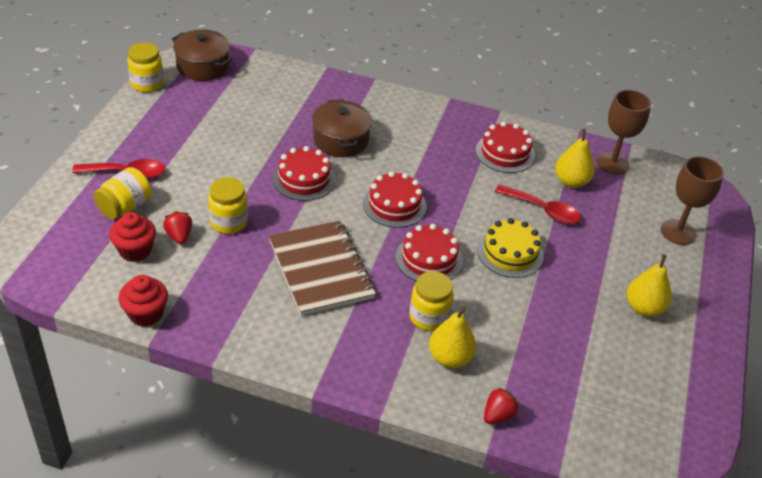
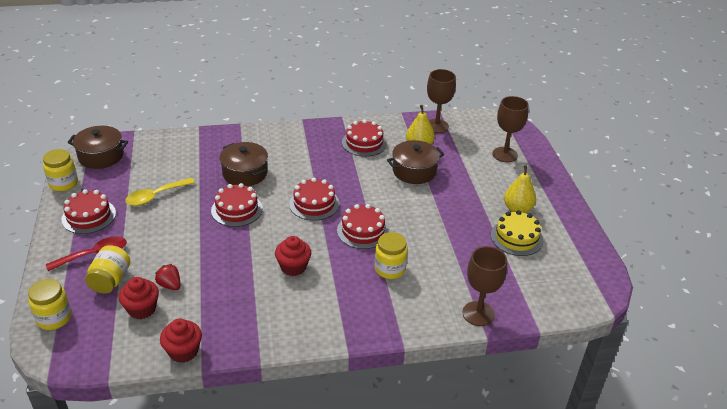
camera: 25 degrees left, 5 degrees down
(148, 129) = (89, 216): none -> red cake
(228, 222) = (201, 260): yellow jar -> yellow jar (54, 318)
(229, 131) = (155, 196): none -> yellow spoon
(321, 269) = (293, 267): brown notebook -> red cupcake
(450, 358) = (422, 290): yellow pear -> none
(498, 415) = (478, 314): red strawberry -> brown goblet
(510, 253) = (413, 206): yellow cake -> yellow cake (516, 237)
(543, 210) = (414, 171): red spoon -> brown pot

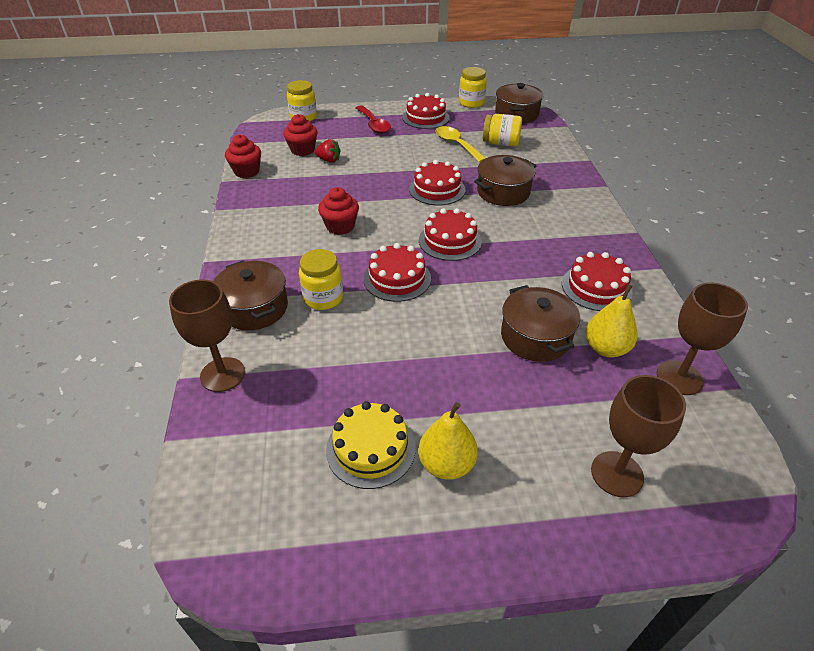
camera: 95 degrees right, 5 degrees up
(110, 280) = (340, 134): yellow jar -> yellow jar (501, 143)
(170, 285) = (329, 160): red strawberry -> red strawberry turned 60 degrees clockwise
(406, 308) = (254, 308): none -> brown pot

